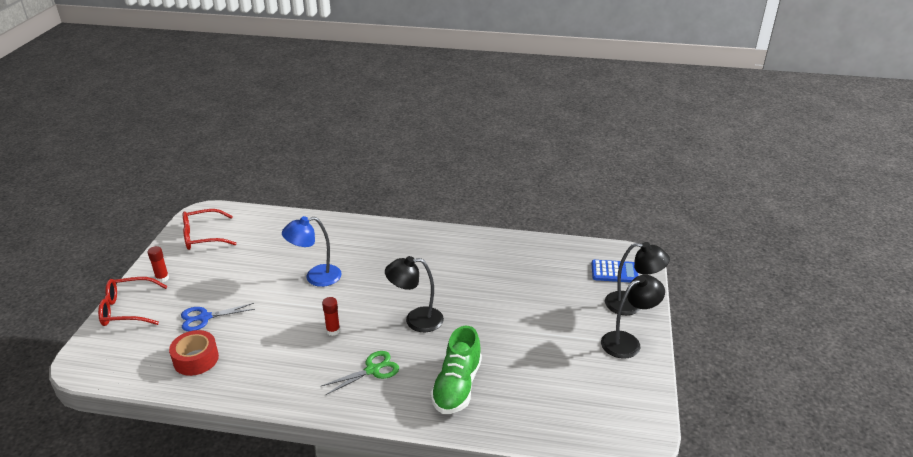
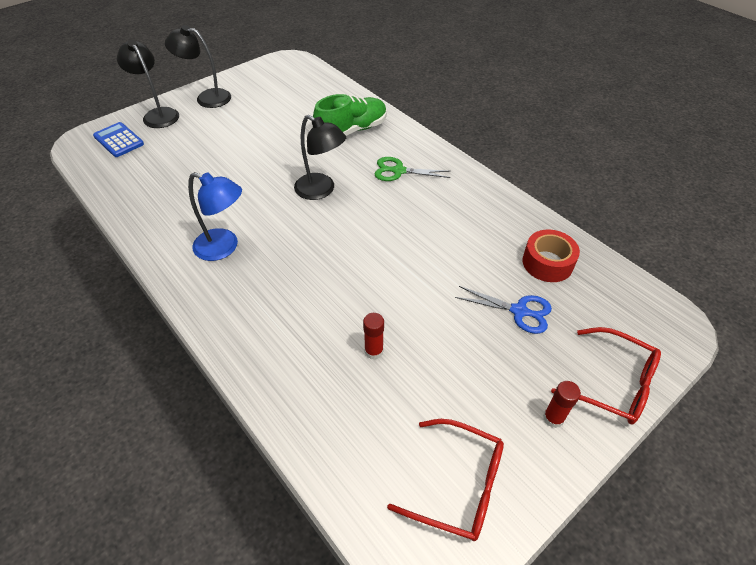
camera: 140 degrees left, 15 degrees up
(316, 277) = (363, 294): blue lamp -> blue lamp (224, 247)
(333, 331) = (400, 220): red glue stick -> red glue stick (374, 351)

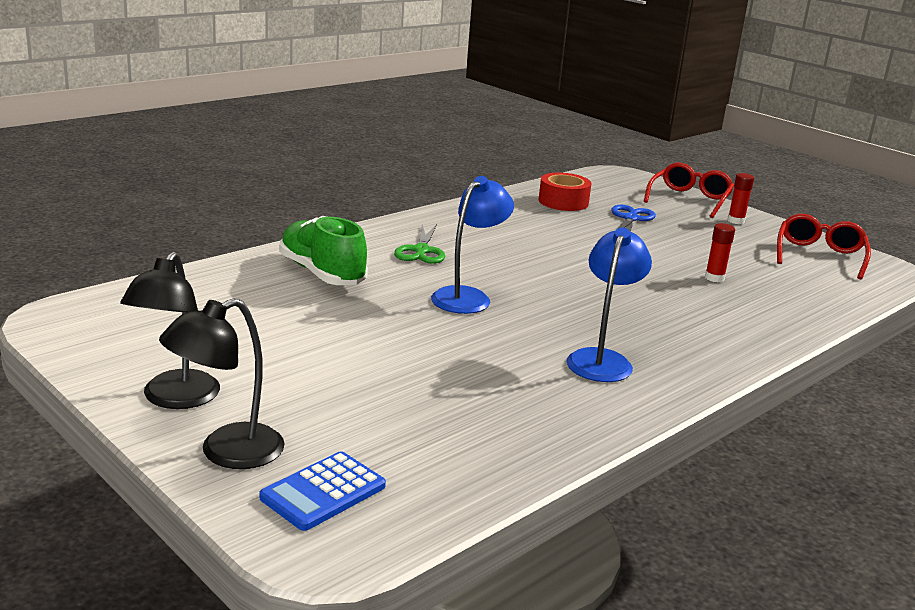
camera: 95 degrees left, 25 degrees down
(321, 190) = (468, 297): black lamp -> blue lamp

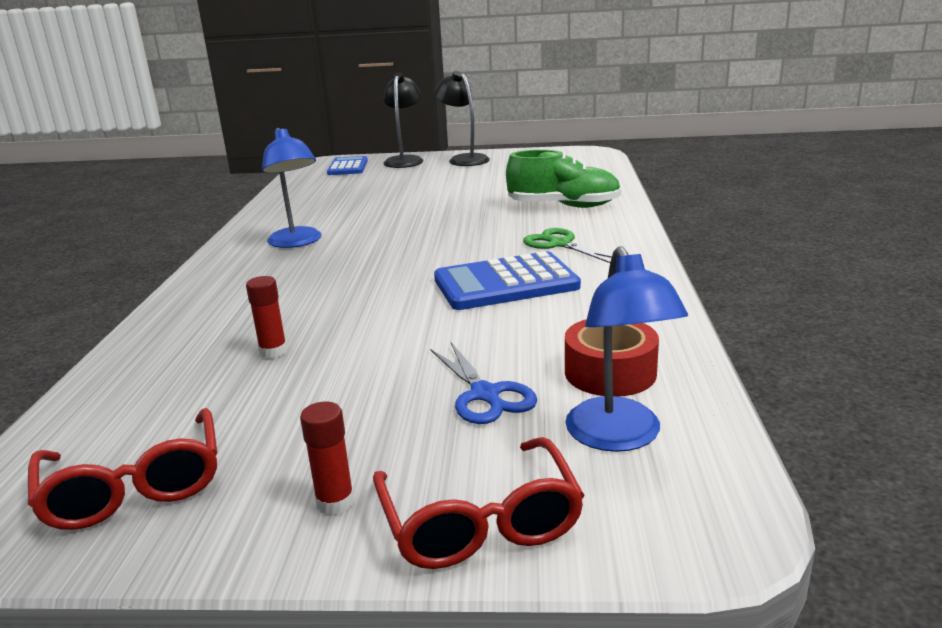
camera: 140 degrees right, 0 degrees up
(468, 297) = (450, 235): blue lamp -> blue lamp (619, 437)
(517, 248) = (505, 283): none -> blue calculator

